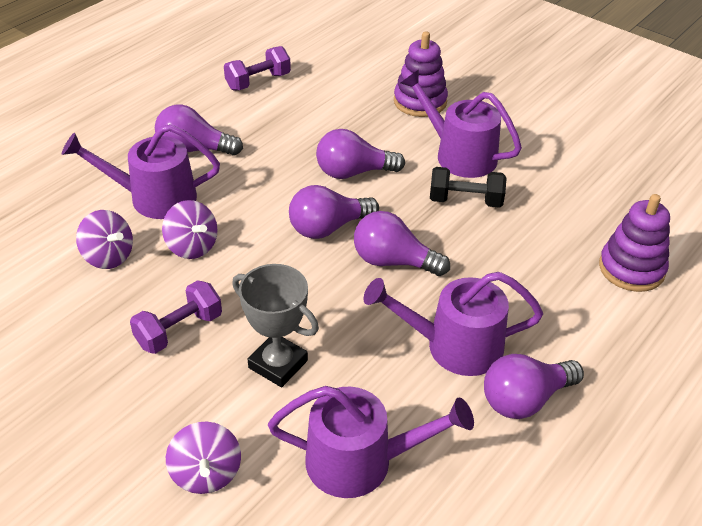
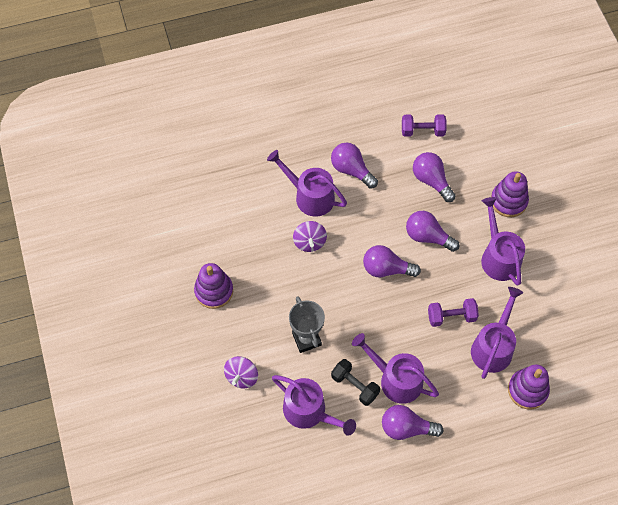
camera: 35 degrees right, 20 degrees up
(74, 376) = (214, 291): none -> purple stacking toy
(108, 256) = (266, 225): purple spinning top -> none
(179, 330) = (273, 292): purple dumbbell -> purple dumbbell (451, 317)
(393, 261) = (404, 311): purple light bulb -> purple light bulb (431, 181)
(465, 201) = (475, 292): black dumbbell -> black dumbbell (355, 386)
(543, 244) = (493, 347): none -> purple watering can

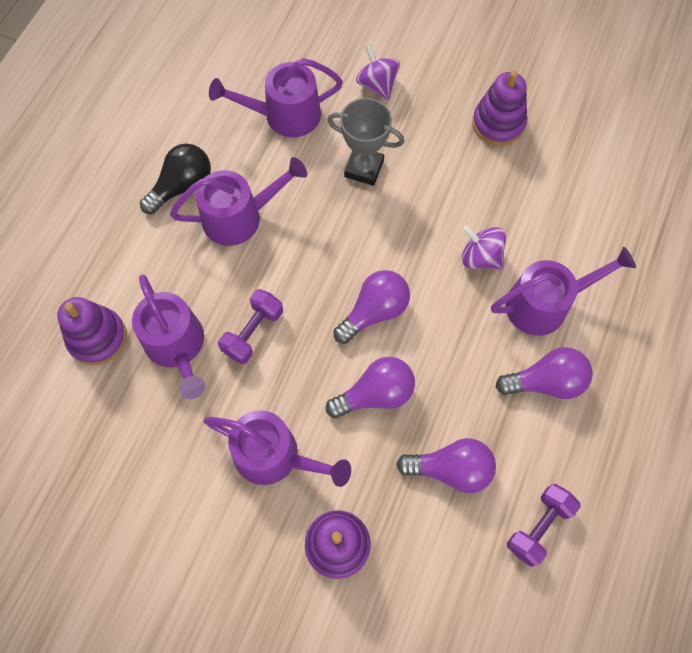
camera: 130 degrees right, 5 degrees up
(355, 386) = (271, 174): black dumbbell -> none
(406, 428) = (182, 186): purple light bulb -> black light bulb

